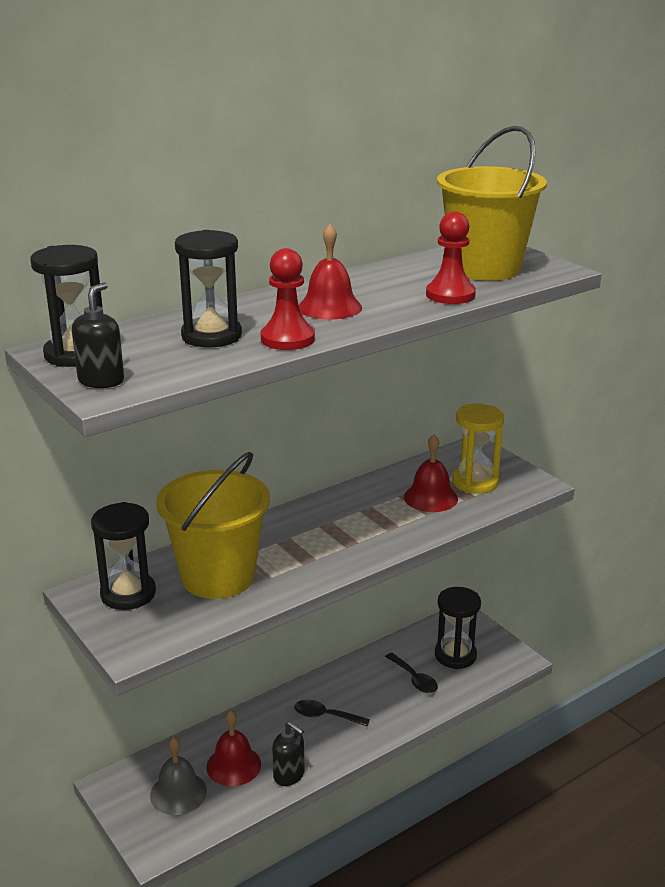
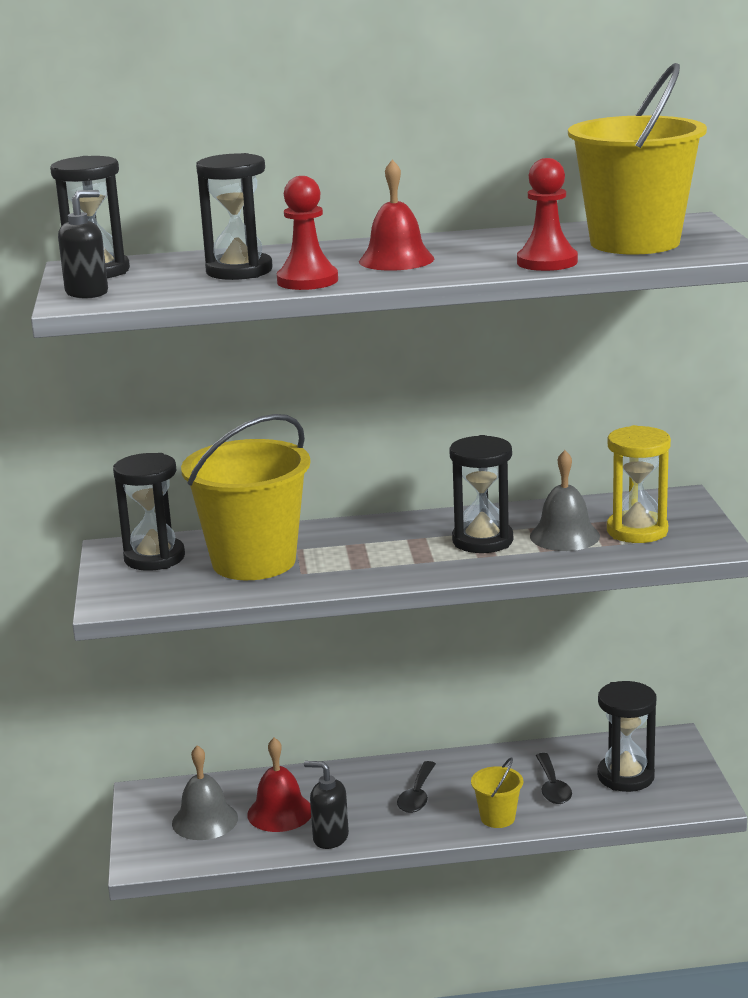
camera: 30 degrees right, 5 degrees down
(289, 775) = (330, 838): black soap dispenser -> black soap dispenser turned 135 degrees clockwise
(326, 716) = (417, 795): black spoon -> black spoon turned 120 degrees counterclockwise
(377, 515) = (482, 541): none -> black hourglass
(396, 717) = (497, 818): none -> yellow bucket
(430, 497) = (564, 536): red bell -> grey bell

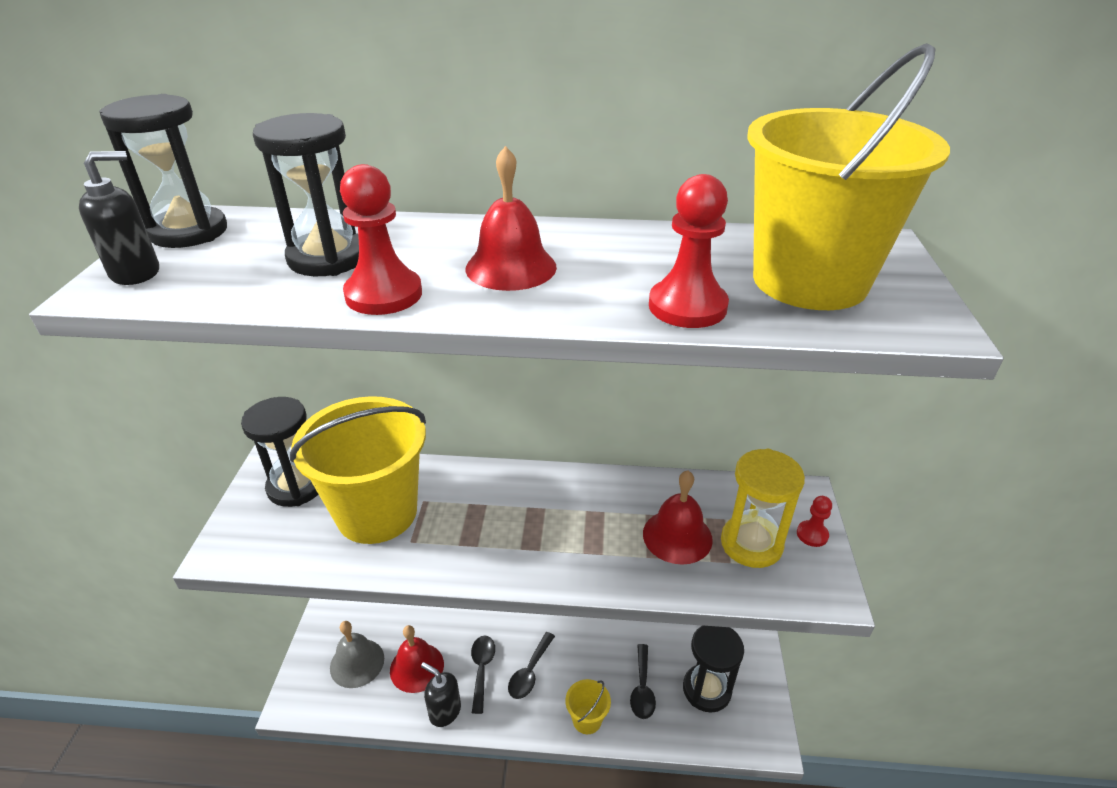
camera: 10 degrees right, 15 degrees up
(359, 802) = (482, 669): none -> black spoon
(482, 541) = (596, 526): black hourglass -> none
(564, 536) = (677, 536): grey bell -> red bell
(693, 518) = (812, 534): none -> red pawn

